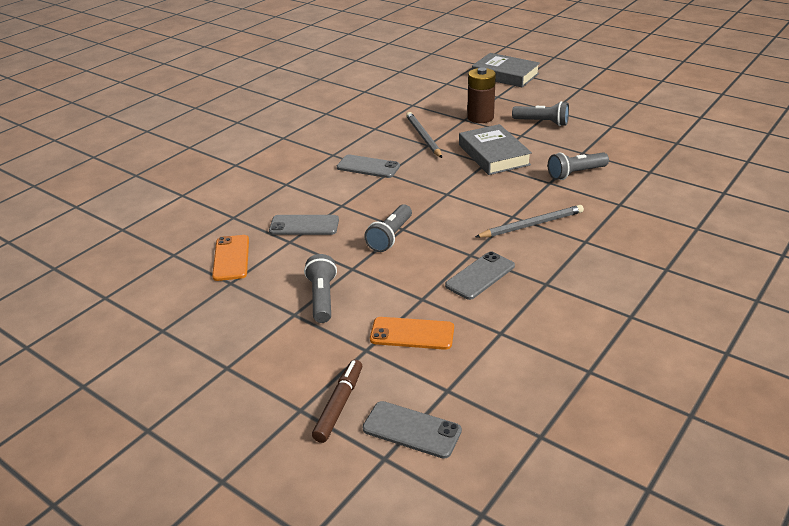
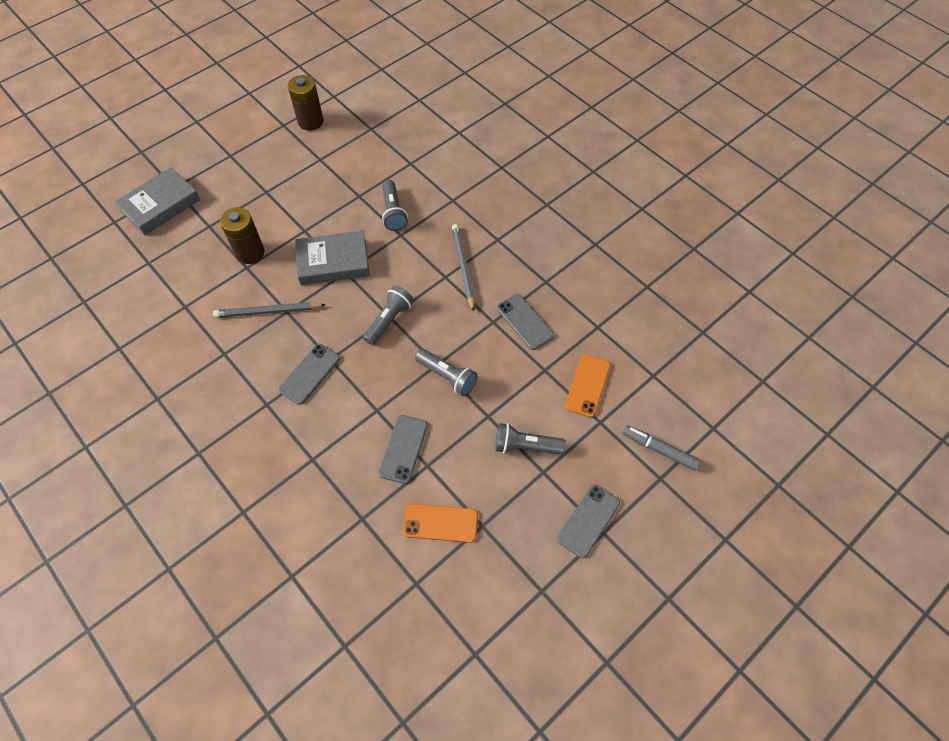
camera: 80 degrees left, 25 degrees up
(339, 405) = (659, 450): brown marker -> grey marker
(411, 430) = (689, 406): grey phone -> grey phone (588, 520)
(542, 122) = (287, 206): grey flashlight -> grey flashlight (389, 320)
(655, 112) = (310, 121): none -> brown battery

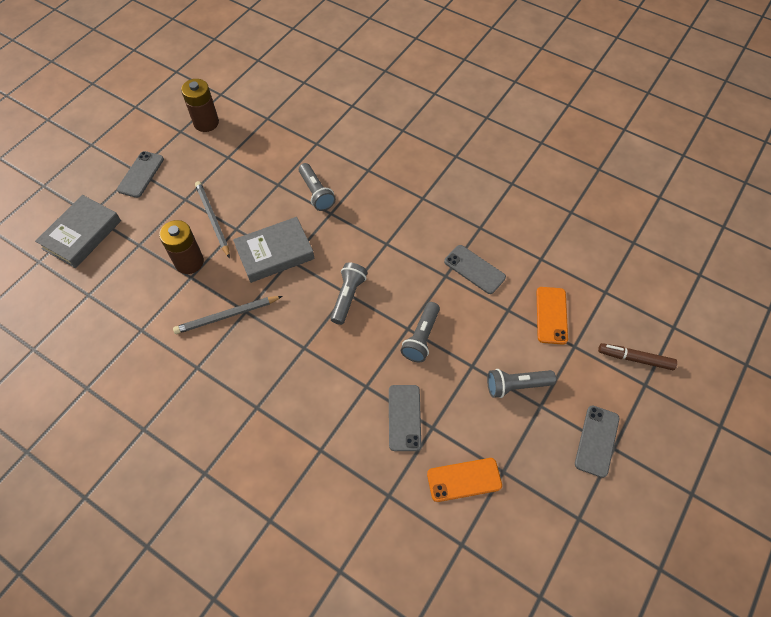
camera: 15 degrees left, 0 degrees up
(310, 374) = (289, 367): grey phone -> grey phone (141, 174)
(447, 376) = (421, 338): grey flashlight -> grey flashlight turned 90 degrees clockwise
(463, 267) = (400, 231): grey pencil -> grey pencil (212, 219)
(659, 450) = (635, 359): grey marker -> brown marker

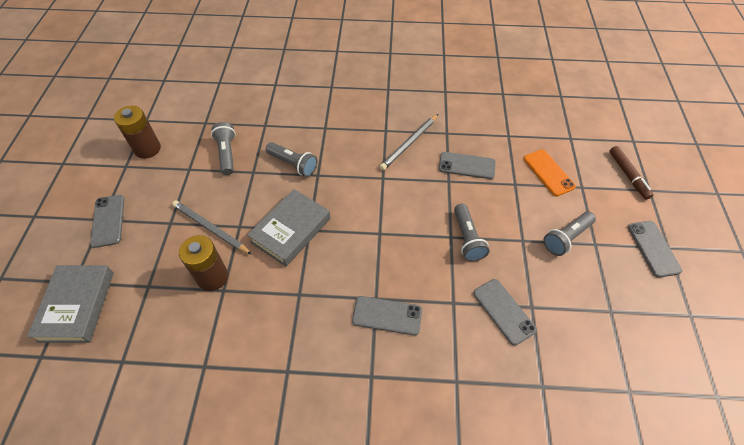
camera: 30 degrees left, 5 degrees down
(227, 316) = (284, 307): grey pencil -> grey pencil (409, 143)
(303, 367) = (387, 315): none -> grey phone
(348, 297) = (382, 236): grey flashlight -> grey flashlight (227, 154)
(464, 480) = (588, 335): orange phone -> none
(635, 359) = (628, 175): brown marker -> brown marker turned 90 degrees counterclockwise

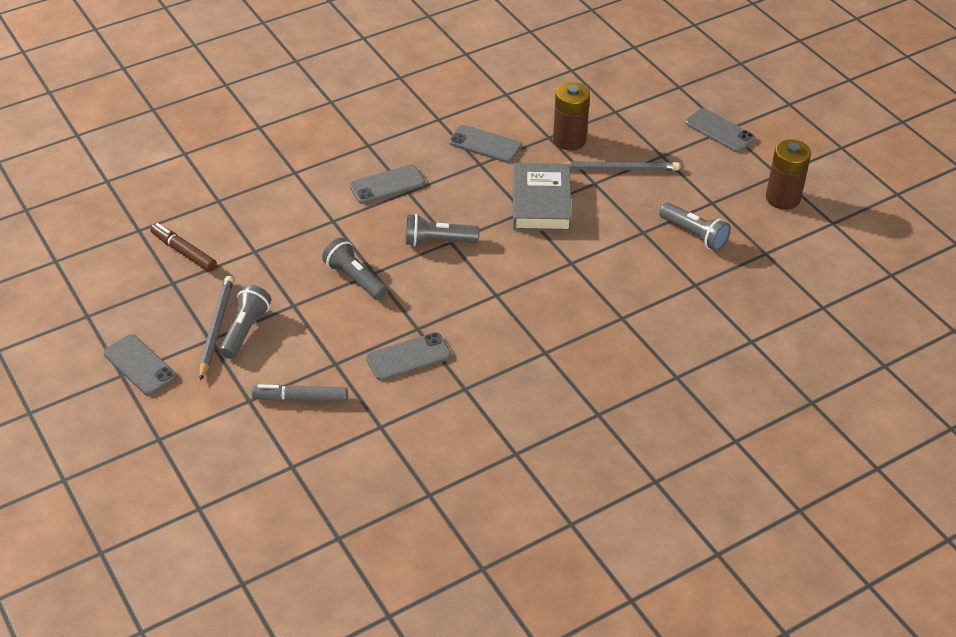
camera: 145 degrees right, 10 degrees down
(77, 306) = (653, 77): grey book -> none
(293, 164) = (610, 260): grey flashlight -> grey flashlight (438, 241)
(409, 143) = (500, 350): grey pencil -> grey pencil (216, 328)
(504, 311) = (280, 235): grey phone -> grey phone (485, 144)
(548, 172) = (300, 398): orange phone -> grey marker
(628, 175) = (193, 446): brown marker -> brown marker (184, 252)

